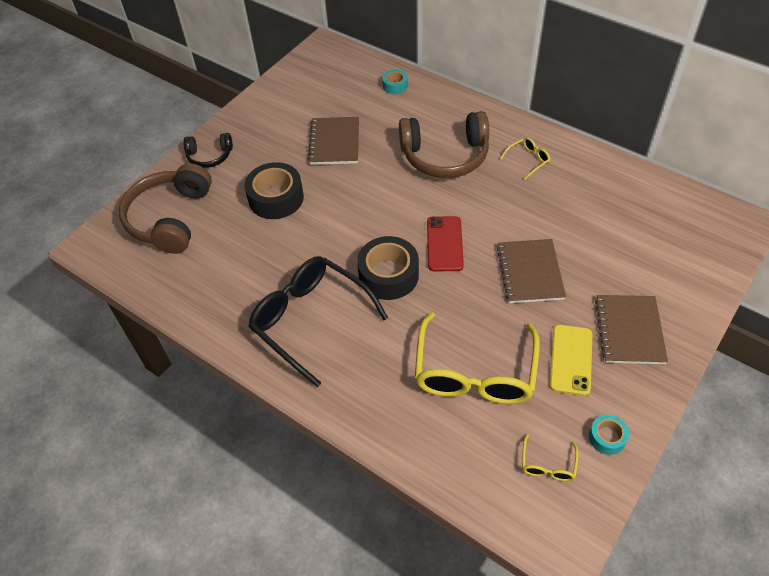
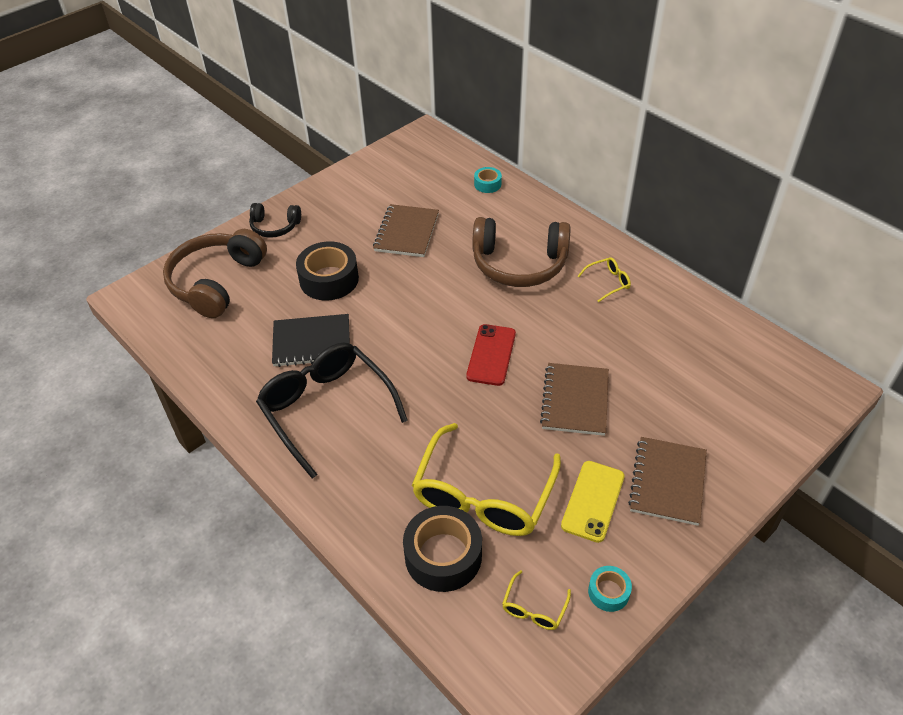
camera: 10 degrees right, 5 degrees down
(278, 260) = (312, 342): none -> black notebook
(388, 275) = (422, 377): black tape -> black tape (443, 555)

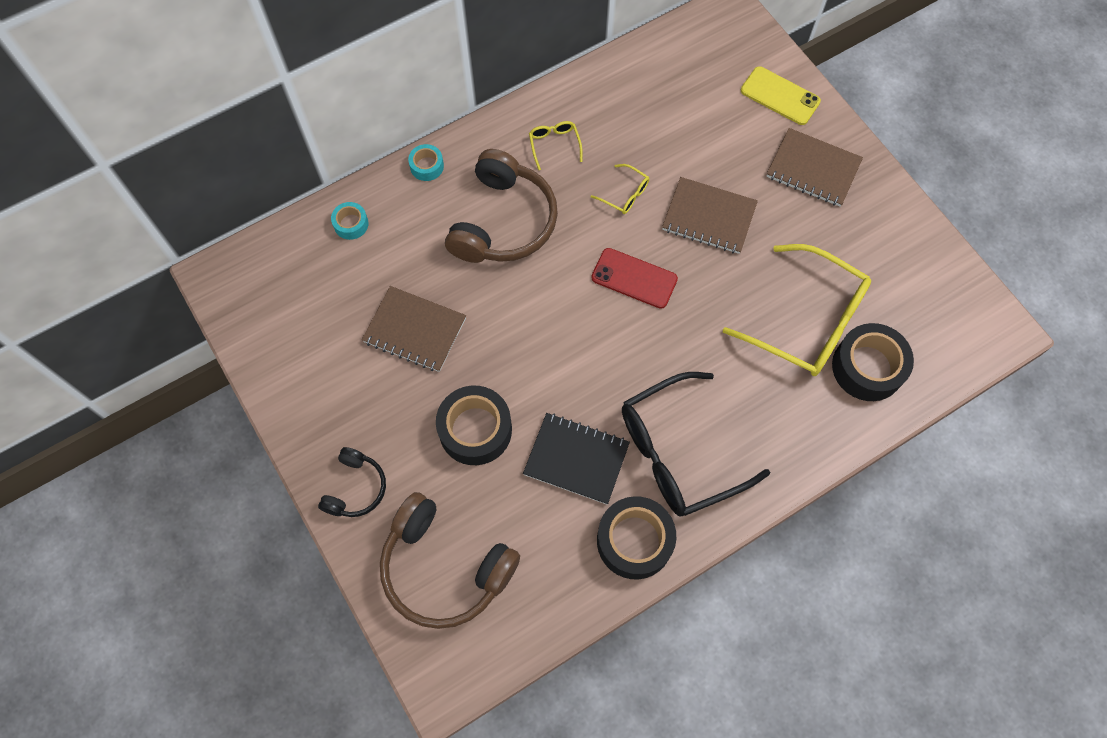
camera: 80 degrees left, 20 degrees up
(243, 390) = (634, 541): none -> black tape
(312, 342) = (576, 459): black notebook -> black notebook turned 75 degrees counterclockwise
(534, 608) = (925, 305): yellow glasses -> yellow glasses (625, 194)
(593, 501) = (825, 232): yellow phone -> yellow phone (780, 96)
(608, 592) = (915, 245): turquoise tape -> turquoise tape (427, 166)

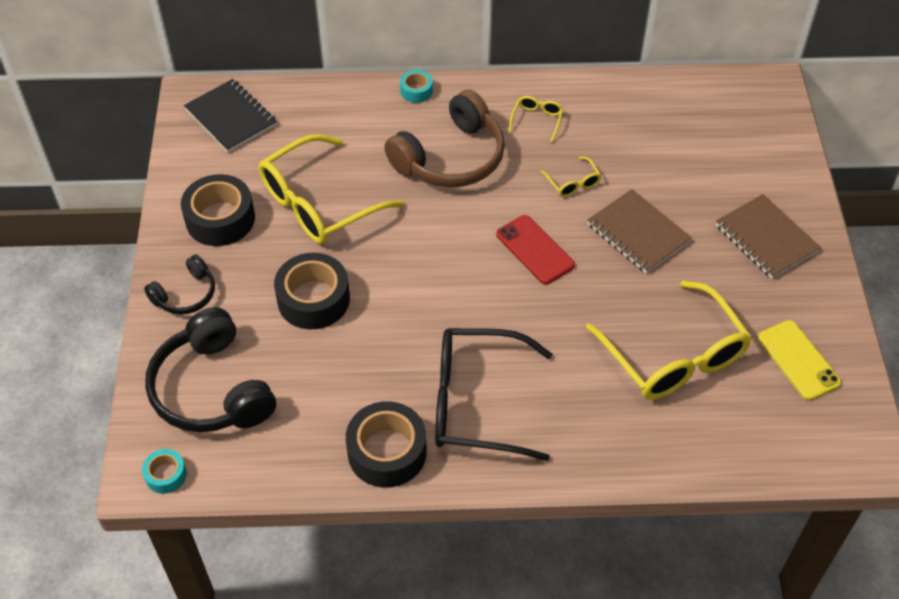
camera: 30 degrees right, 15 degrees down
(351, 224) = (324, 105): turquoise tape -> turquoise tape (166, 475)
(415, 330) = (318, 203): brown notebook -> yellow glasses
(444, 568) = (211, 389): brown headphones -> black headphones
(576, 459) = (382, 363): black notebook -> black notebook (231, 117)
(780, 96) = (774, 168): yellow phone -> yellow phone (798, 360)
(867, 367) = (707, 421): black tape -> black tape (220, 219)

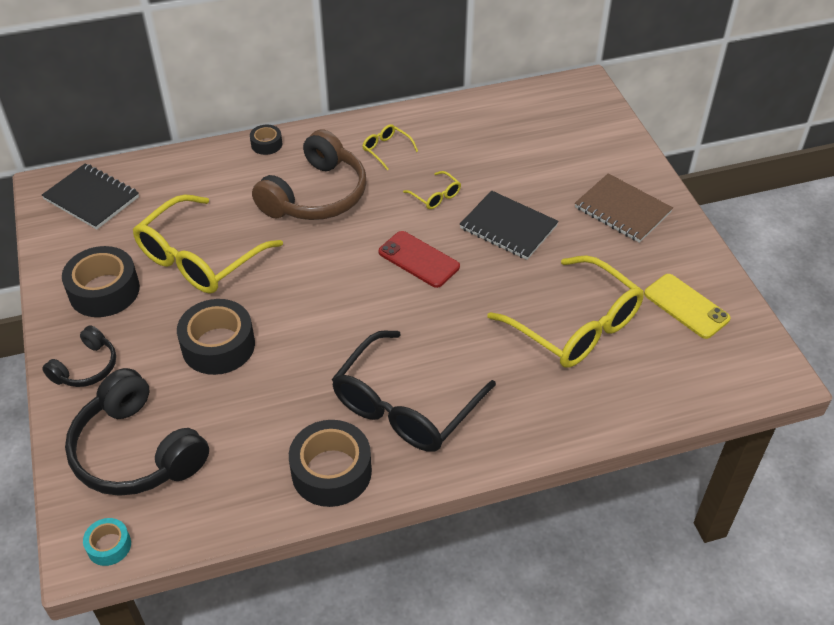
camera: 15 degrees left, 5 degrees down
(416, 91) = (266, 144): turquoise tape -> black tape
(476, 403) = (405, 406): black glasses -> black glasses turned 45 degrees counterclockwise
(537, 120) = (386, 149): yellow glasses -> yellow glasses turned 45 degrees counterclockwise
(638, 233) = (508, 227): brown notebook -> black notebook

